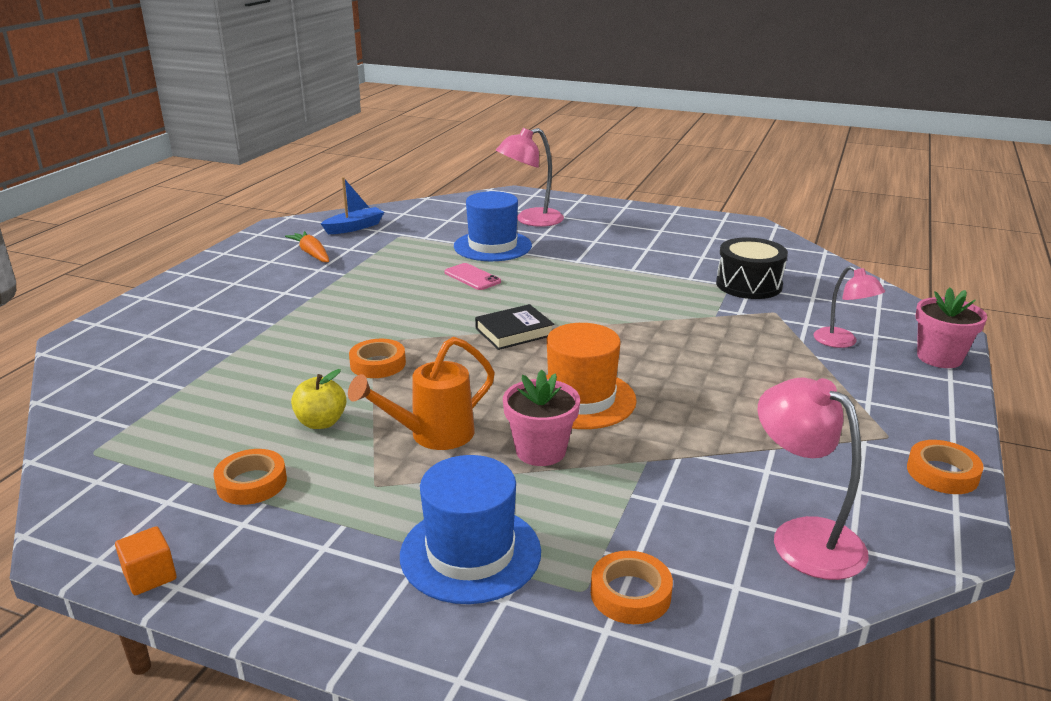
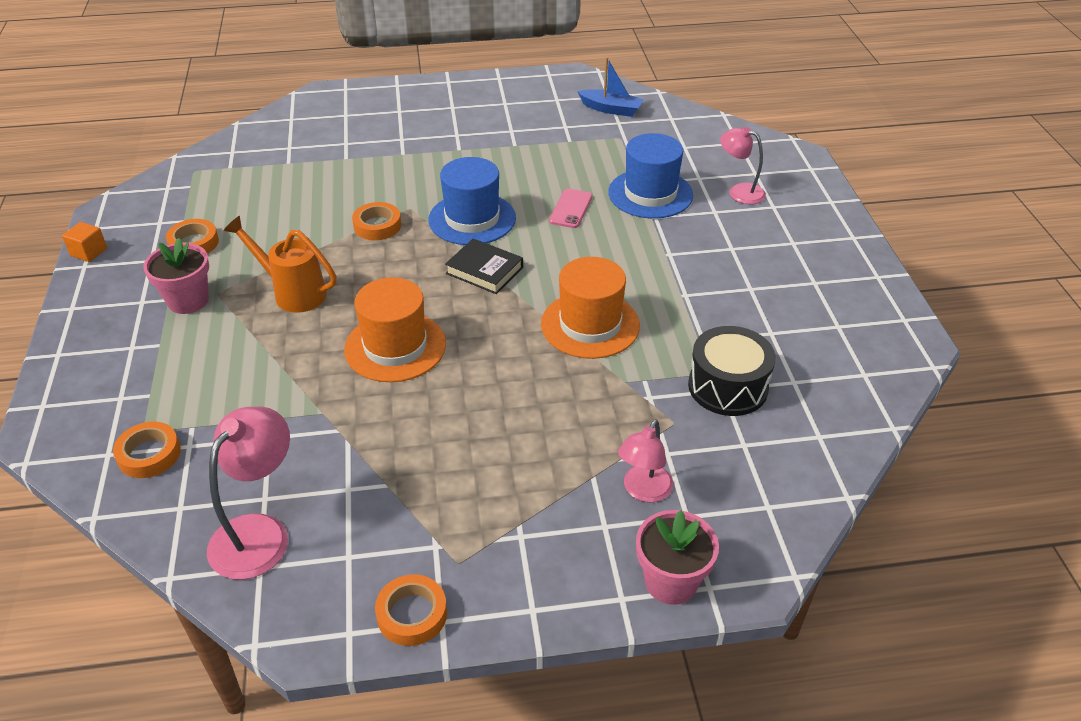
camera: 60 degrees right, 15 degrees up
(312, 254) = (536, 114): orange carrot -> none
(321, 422) = (279, 237): yellow apple -> none
(470, 553) = (162, 364): blue hat -> blue hat (472, 219)
(530, 220) = (739, 191): pink lamp -> pink lamp, size x0.66
(540, 451) = (303, 352): pink flower pot -> pink flower pot (188, 300)
(634, 310) = (590, 325): none -> orange hat

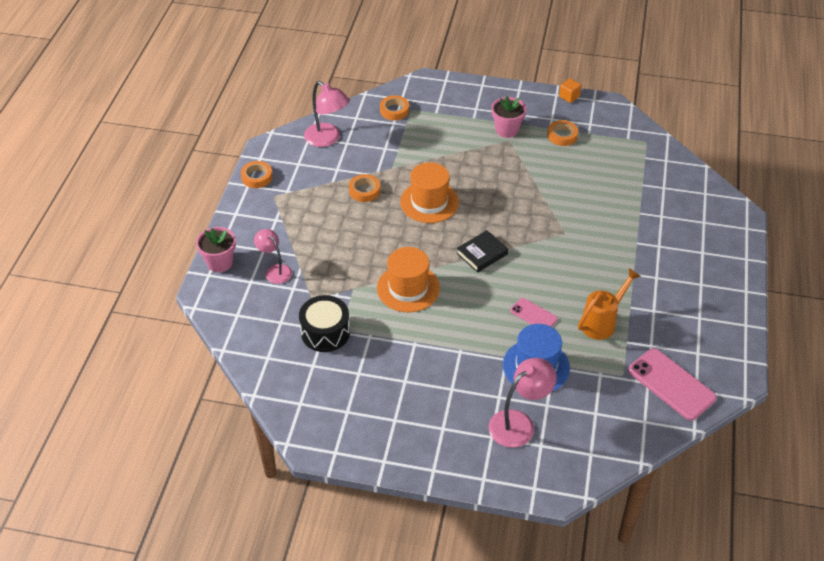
camera: 110 degrees right, 5 degrees up
(292, 292) = (496, 169): orange watering can -> orange watering can (602, 322)
(377, 226) = (550, 214): orange tape -> orange tape (364, 191)
(472, 219) = (541, 261): blue hat -> none
(611, 109) = (671, 384): blue boat -> pink phone
(739, 191) = (519, 423): pink lamp -> pink lamp, size x1.53

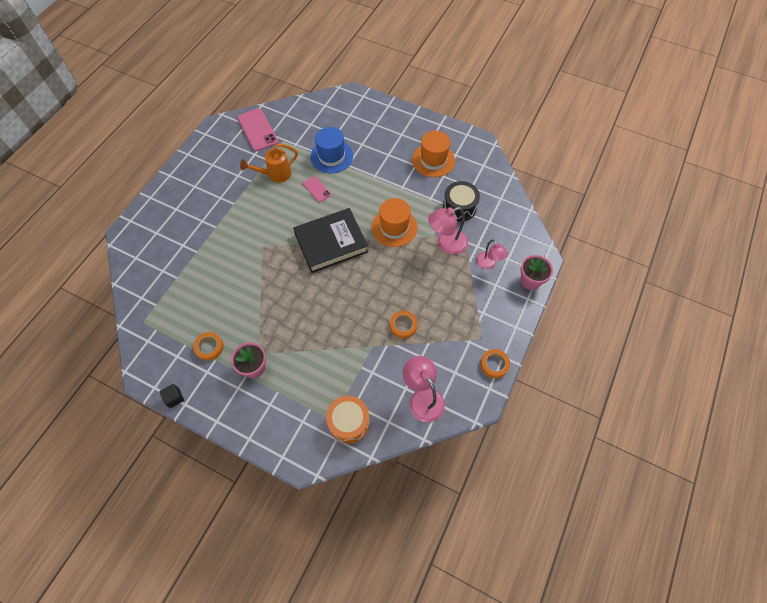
camera: 165 degrees left, 15 degrees up
(394, 110) = (349, 422): orange tape -> orange drum
(429, 202) = (353, 300): orange hat -> orange hat (433, 160)
(482, 254) = (331, 243): black book -> black book, size x1.97
(519, 423) = (357, 128): pink lamp -> pink lamp (446, 244)
(569, 96) = (174, 398): orange cube -> black cube

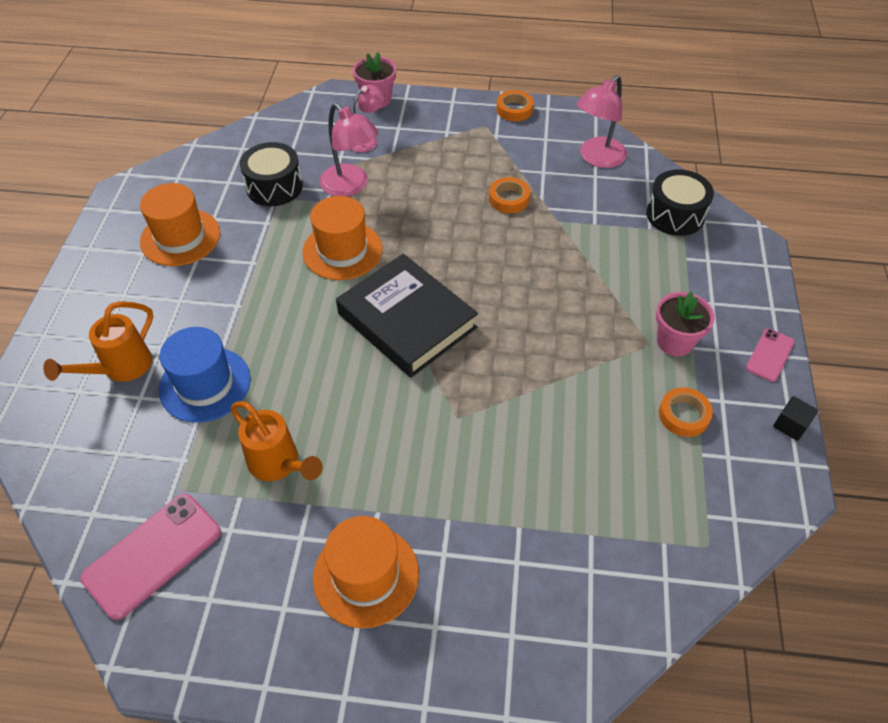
camera: 110 degrees left, 10 degrees down
(209, 192) = (366, 575): none -> orange hat
(317, 189) = (295, 380): pink phone -> pink phone (770, 355)
(349, 422) = (675, 215): orange drum -> black drum
(355, 129) = (120, 368): none -> orange watering can

